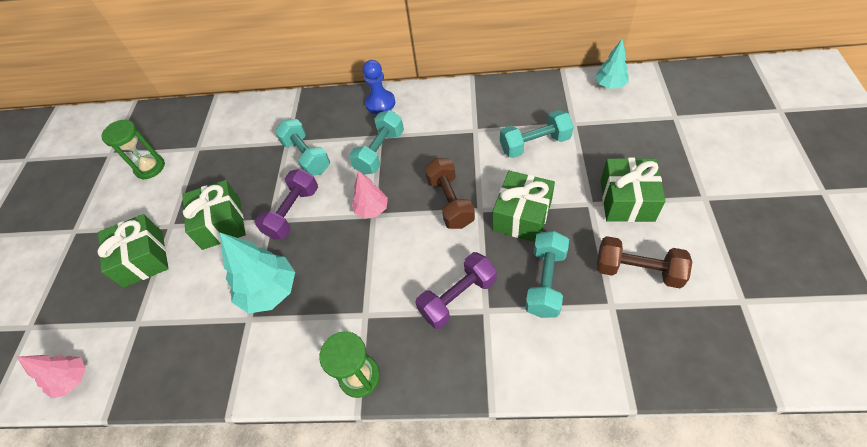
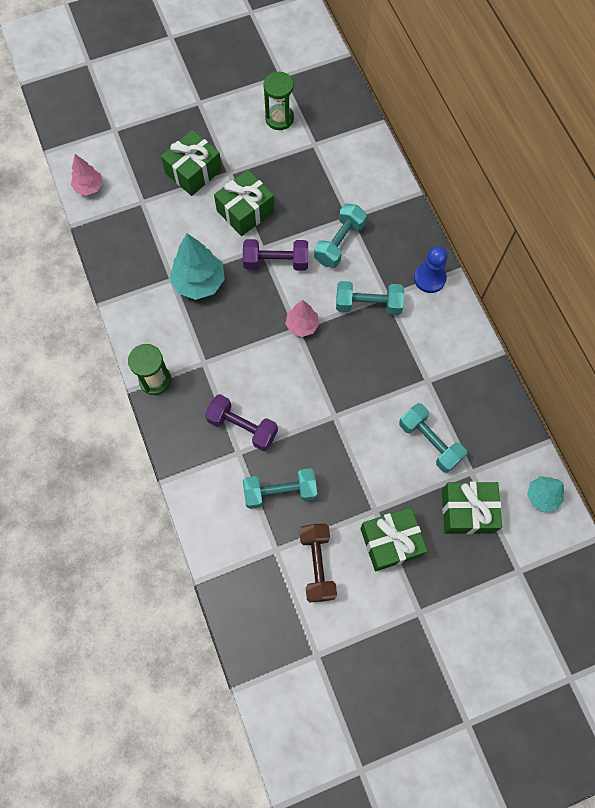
camera: 60 degrees right, 15 degrees up
(450, 202) = (333, 388): brown dumbbell -> none
(522, 216) = (340, 454): green gift -> green gift (467, 511)

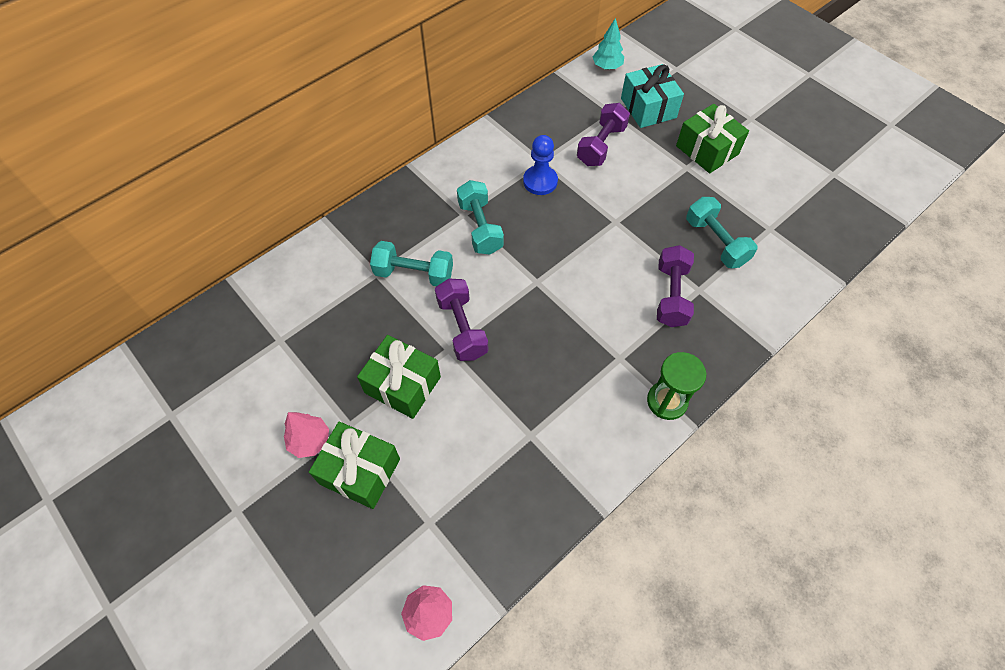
camera: 110 degrees left, 10 degrees down
(199, 282) = (521, 401): turquoise tree -> none
(279, 118) = (246, 393): green hourglass -> none
(302, 325) = (530, 278): pink tree -> pink tree (310, 441)
(317, 565) = (761, 195): brown dumbbell -> none
(429, 278) = (429, 185): blue pawn -> blue pawn (540, 181)
(429, 442) = (601, 145): turquoise dumbbell -> purple dumbbell
(467, 511) = (648, 108): green gift -> turquoise gift

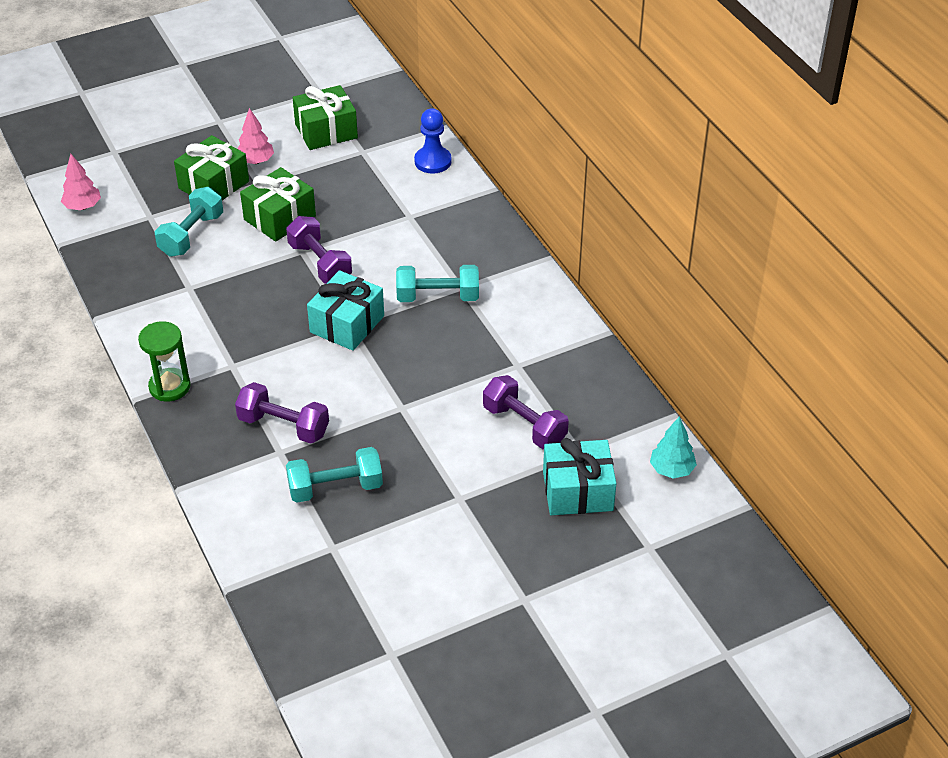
camera: 105 degrees right, 15 degrees down
(414, 274) = (398, 241): turquoise dumbbell -> turquoise dumbbell (191, 235)
(462, 328) = (320, 263): purple dumbbell -> purple dumbbell turned 60 degrees clockwise
(535, 284) = (347, 324): none -> turquoise gift
(540, 181) = (485, 357): blue pawn -> blue pawn (433, 161)
(707, 150) = (481, 529): green gift -> green gift (326, 131)

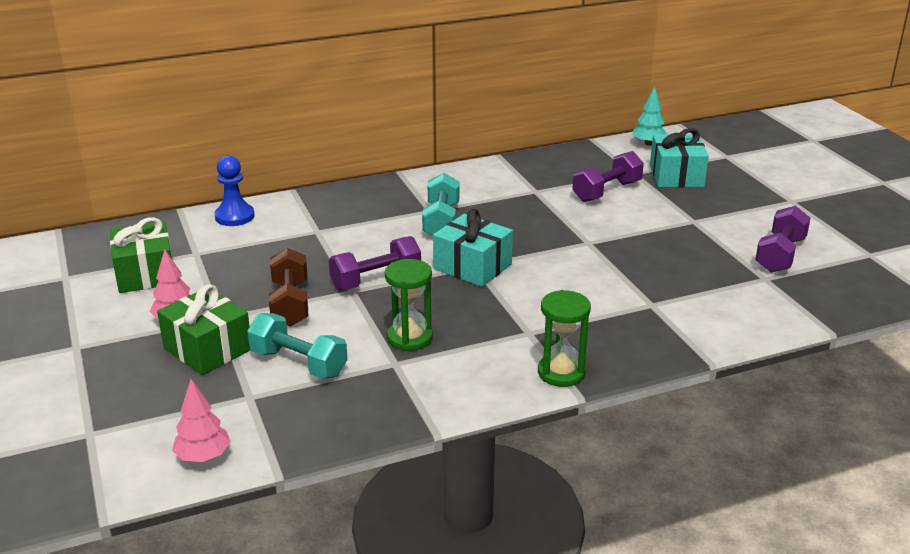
camera: 85 degrees left, 15 degrees down
(225, 292) = (410, 338): none -> green hourglass
(280, 218) = (290, 303): green gift -> brown dumbbell
(283, 426) = (616, 302): purple dumbbell -> purple dumbbell (780, 255)
(335, 488) = (693, 276): turquoise dumbbell -> none

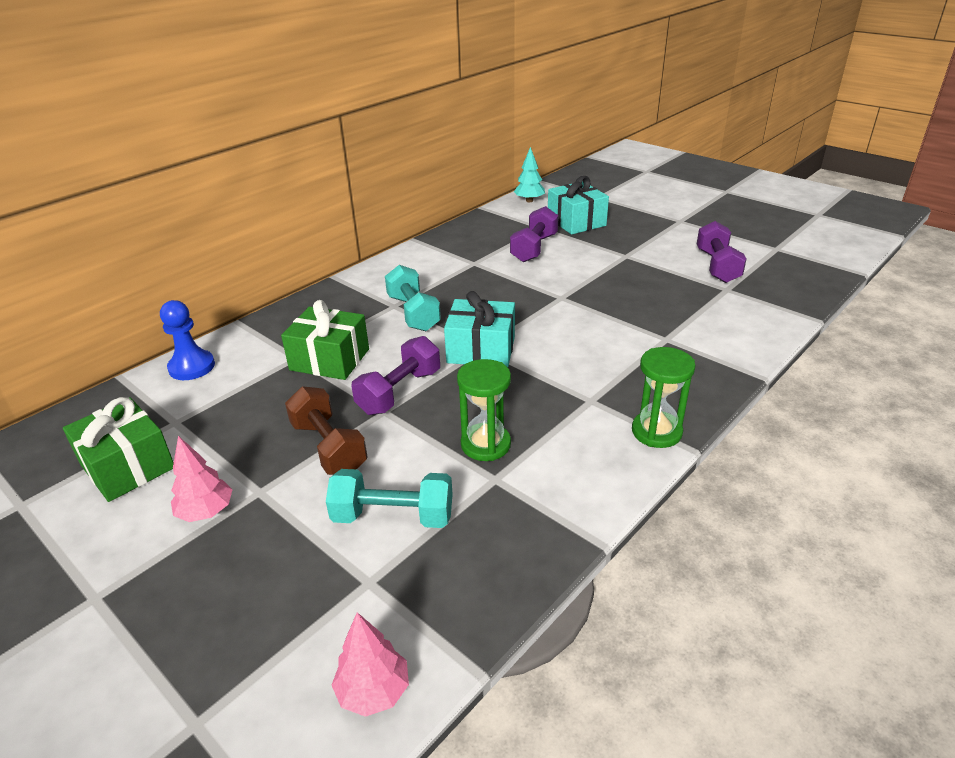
camera: 25 degrees left, 5 degrees up
(208, 349) = (272, 537): green gift -> green gift (329, 359)

